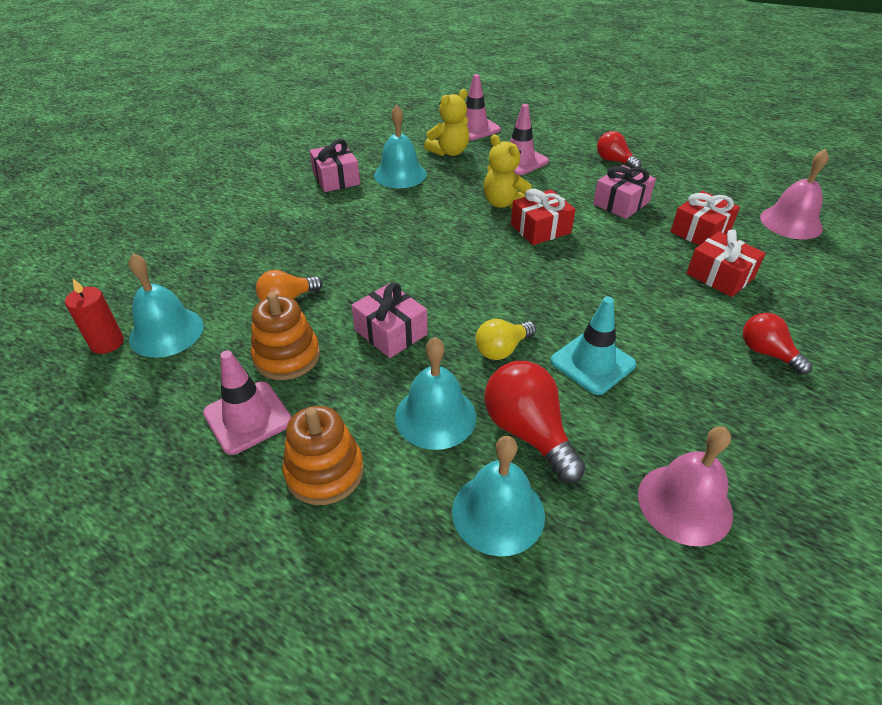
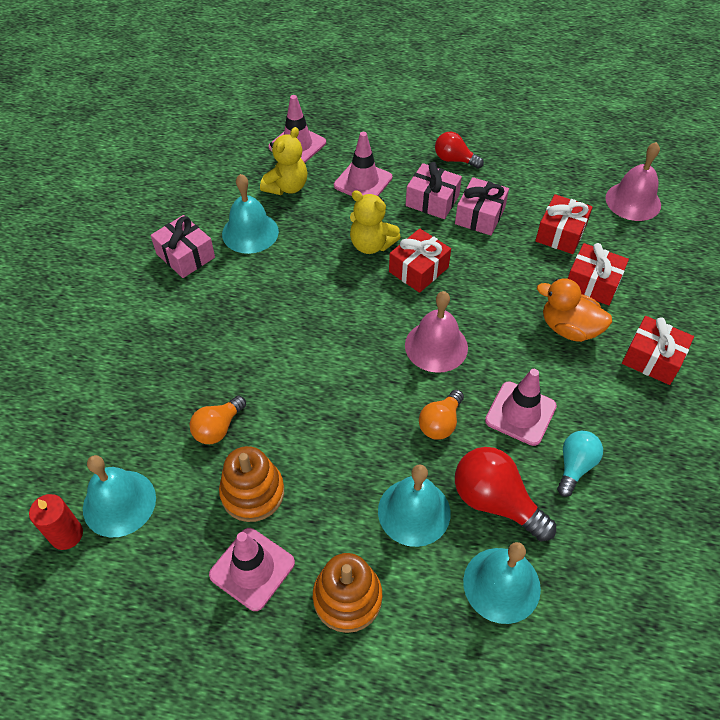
camera: 20 degrees left, 10 degrees up
(391, 332) = (334, 435): pink gift -> pink gift (432, 201)
(502, 349) = (440, 423): yellow light bulb -> orange light bulb
(592, 363) = (520, 413): turquoise traffic cone -> pink traffic cone
(635, 425) = (575, 466): none -> turquoise light bulb
(678, 306) = (569, 328): none -> orange duck
(684, 503) = (634, 526): pink bell -> pink bell (436, 346)
(767, 353) = (652, 359): red light bulb -> red gift

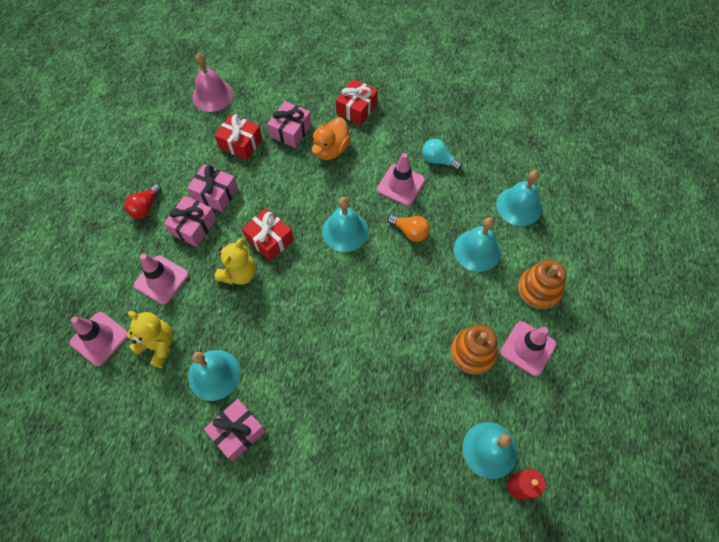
camera: 90 degrees left, 10 degrees up
(218, 428) = (421, 382): orange light bulb -> none
(436, 346) = (345, 231): pink bell -> turquoise bell
(495, 501) = (466, 204): red light bulb -> none
(592, 283) = (291, 131): red gift -> pink gift

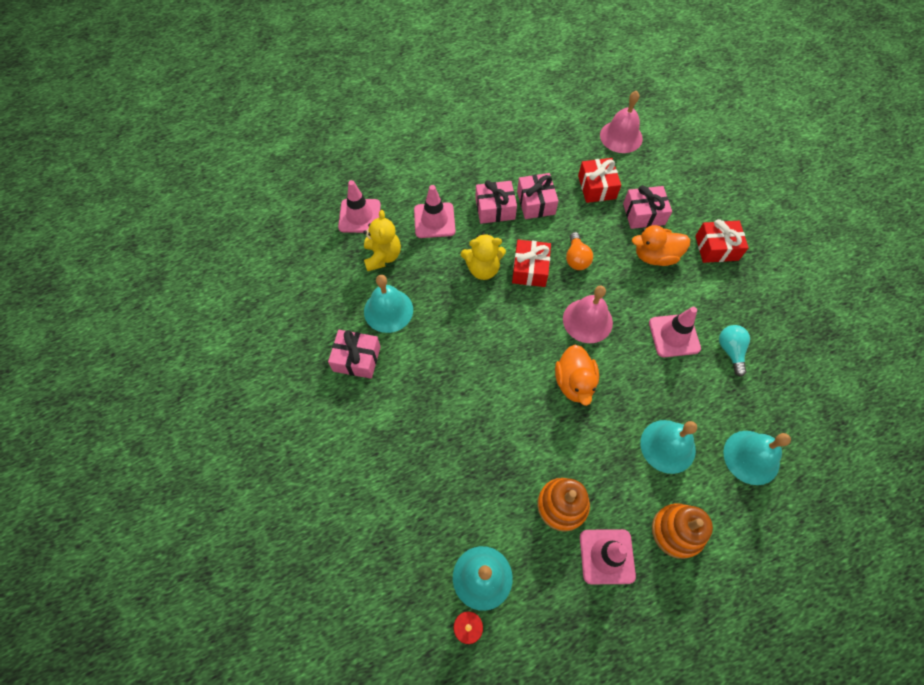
camera: 55 degrees right, 0 degrees up
(146, 207) = (483, 166): red light bulb -> none
(345, 231) = (587, 320): turquoise bell -> pink bell
(386, 276) = (574, 383): none -> orange duck
(410, 232) = (634, 374): orange light bulb -> orange light bulb (576, 258)

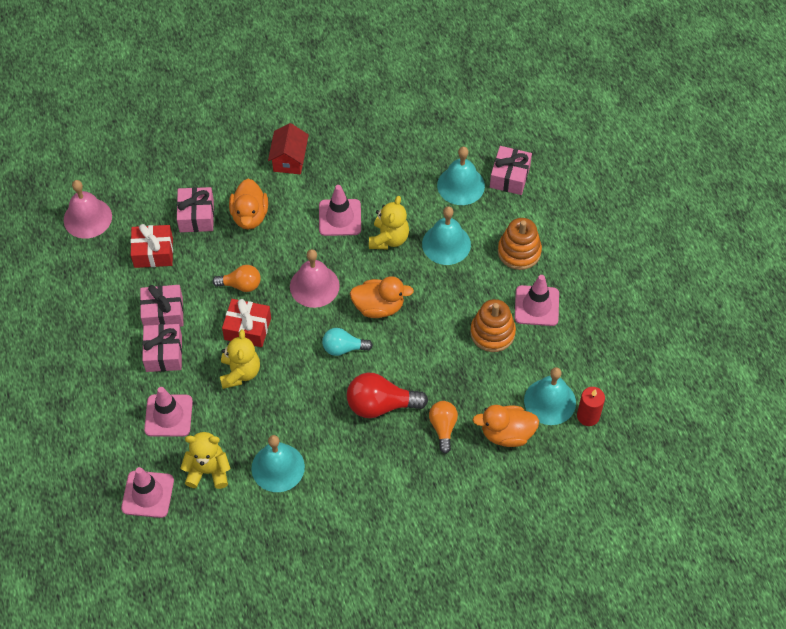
camera: 85 degrees left, 5 degrees down
(357, 359) = (331, 499): pink gift -> pink gift (509, 177)
(437, 528) = (506, 434): none -> orange duck
(440, 458) = (443, 428): none -> orange light bulb
(461, 394) = (380, 405): none -> red light bulb
(660, 385) = (389, 239): none -> yellow teddy bear
(716, 248) = (248, 162): red gift -> none
(730, 351) = (361, 177): turquoise light bulb -> turquoise light bulb (343, 348)
(731, 282) = (289, 159): none -> red house

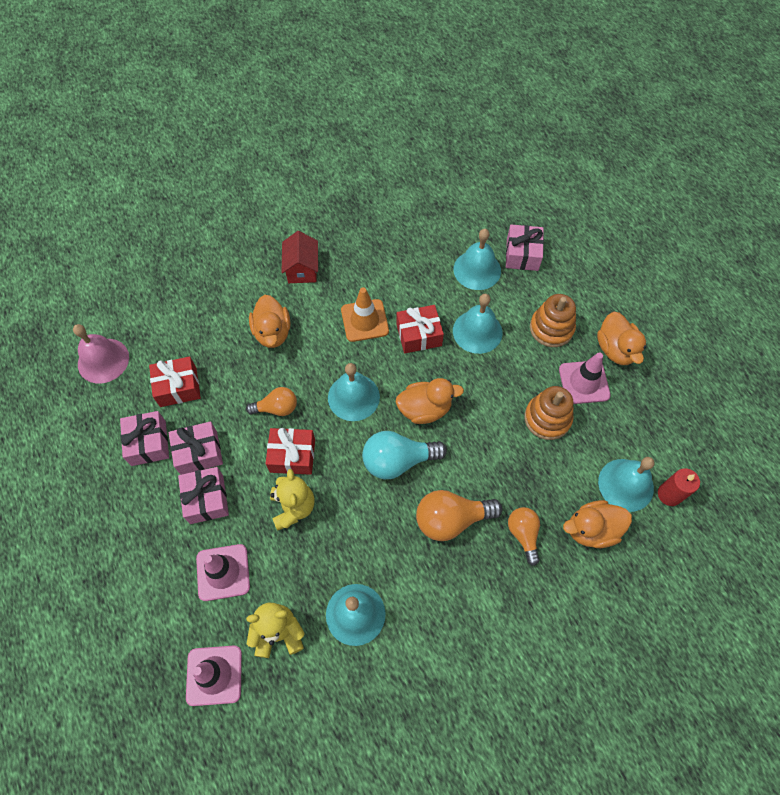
camera: 10 degrees left, 5 degrees up
(196, 216) = (217, 341): pink gift -> pink gift (148, 443)
(314, 286) = (353, 397): pink bell -> turquoise bell
(340, 217) = (364, 320): pink traffic cone -> orange traffic cone
(343, 348) = (398, 461): turquoise light bulb -> turquoise light bulb, size x1.58
(380, 405) = (451, 519): red light bulb -> orange light bulb
(389, 239) = (419, 335): yellow teddy bear -> red gift
(576, 280) = (615, 349): none -> orange duck

